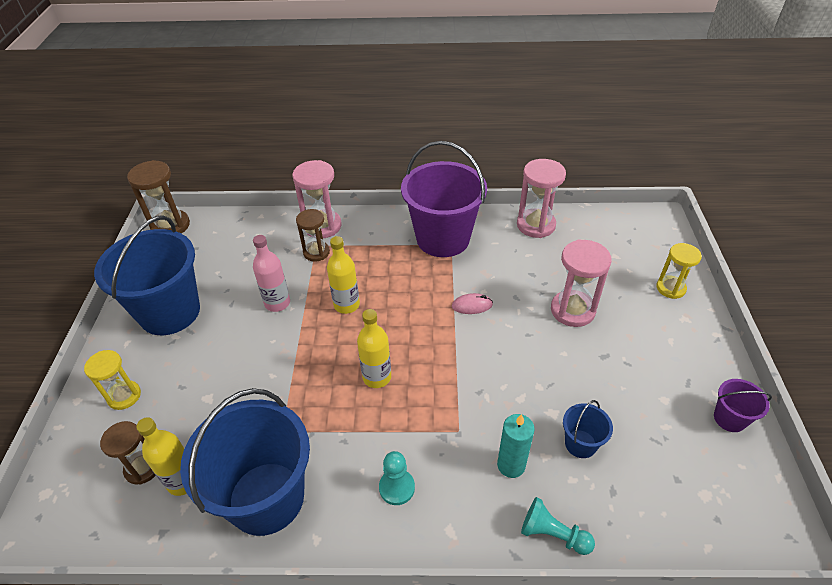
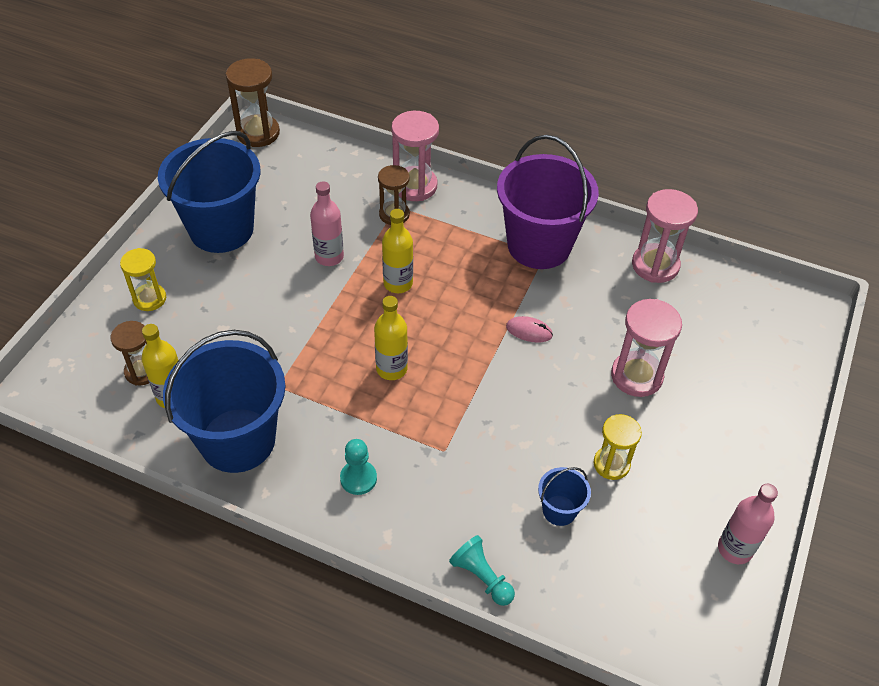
camera: 20 degrees right, 5 degrees up
(511, 465) = (478, 502): turquoise candle -> none
(670, 288) = (767, 392): yellow hourglass -> yellow hourglass (611, 464)
(729, 418) = (735, 549): purple bucket -> pink bottle

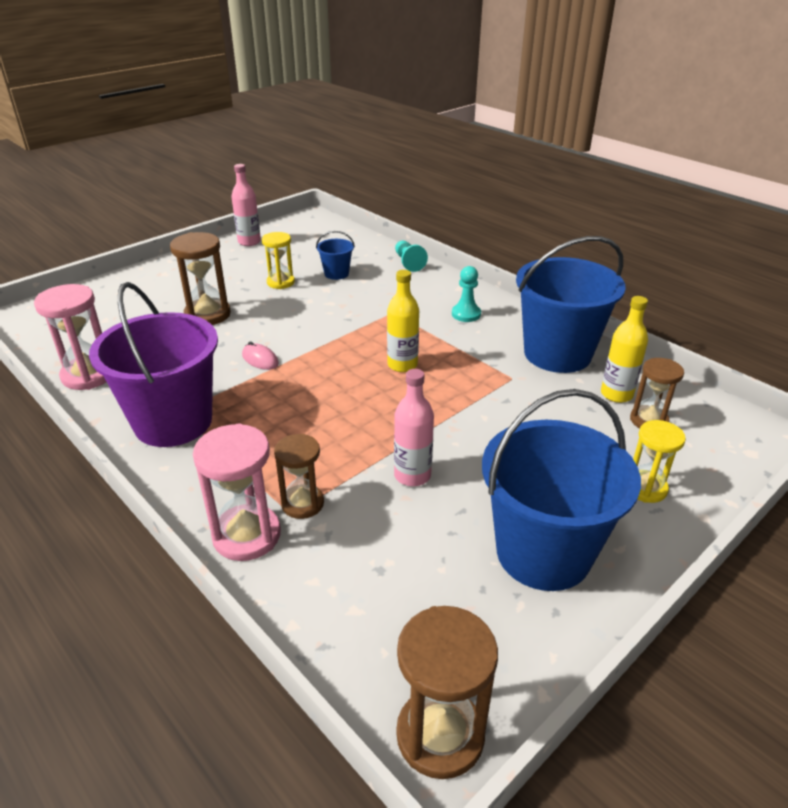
camera: 155 degrees left, 15 degrees down
(398, 283) = (351, 427): yellow bottle -> none
(636, 376) = (207, 314): pink hourglass -> brown hourglass

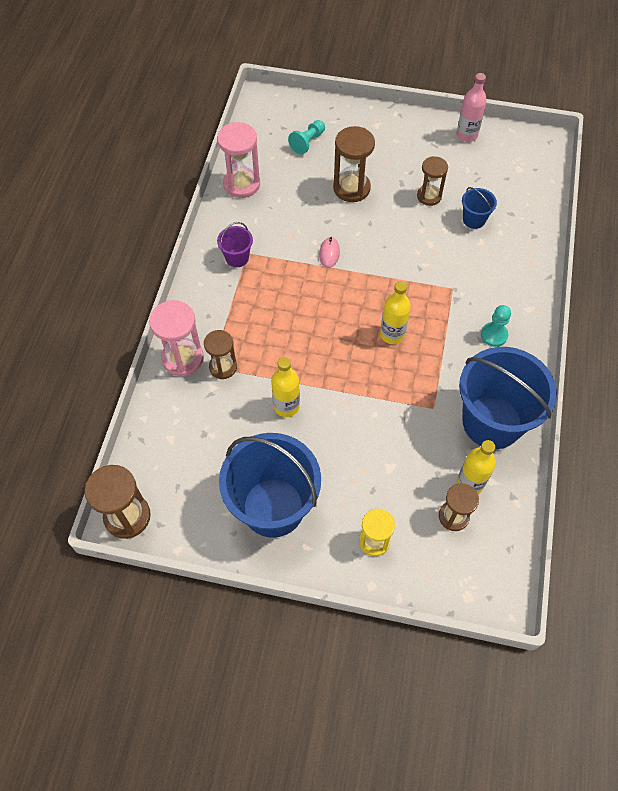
camera: 55 degrees right, 25 degrees up
(173, 422) = (237, 258): purple bucket -> purple bucket, size x0.44
(280, 282) = (429, 196): yellow hourglass -> brown hourglass
(408, 263) = (537, 253): turquoise pawn -> turquoise pawn (307, 142)
(412, 475) = (286, 406): pink bottle -> yellow bottle

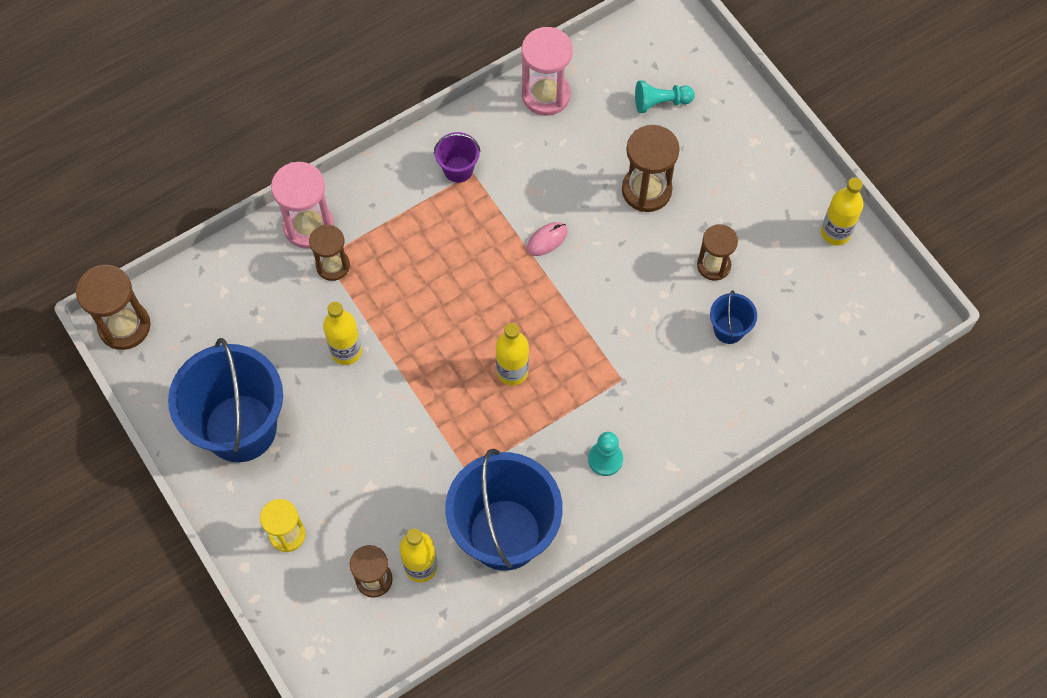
camera: 45 degrees right, 5 degrees up
(466, 135) = (835, 232): pink bottle -> yellow bottle

